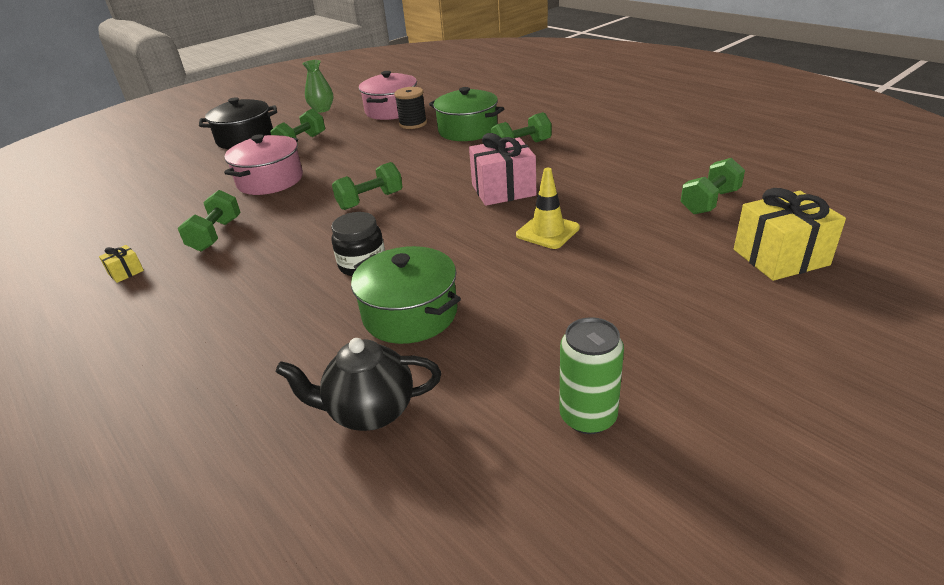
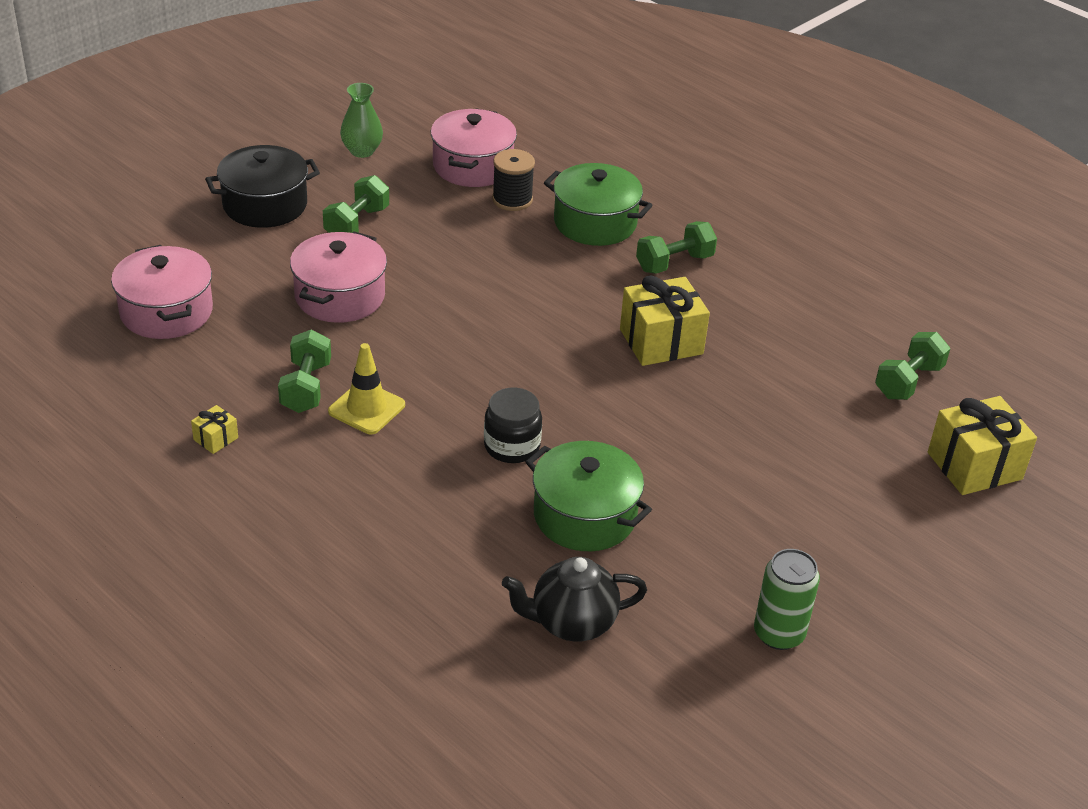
camera: 10 degrees left, 5 degrees up
(143, 197) = (166, 312): none -> pink pot
(370, 200) = (492, 345): green dumbbell -> none
(503, 190) = (661, 341): pink gift -> yellow gift
(547, 231) = (722, 412): yellow traffic cone -> yellow traffic cone (366, 408)

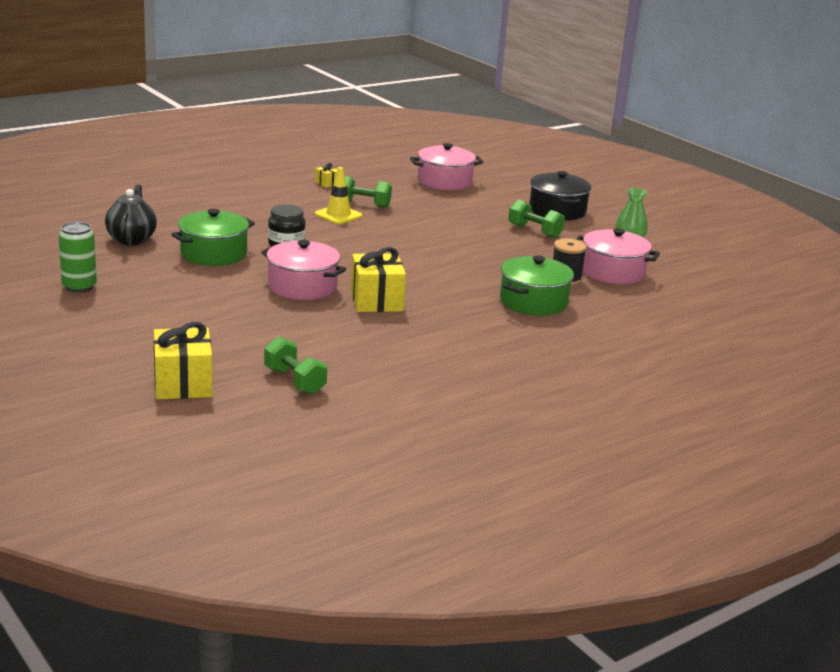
camera: 100 degrees right, 15 degrees down
(340, 296) = (451, 219): pink pot -> pink pot (302, 286)
(674, 263) = (475, 321): green dumbbell -> none

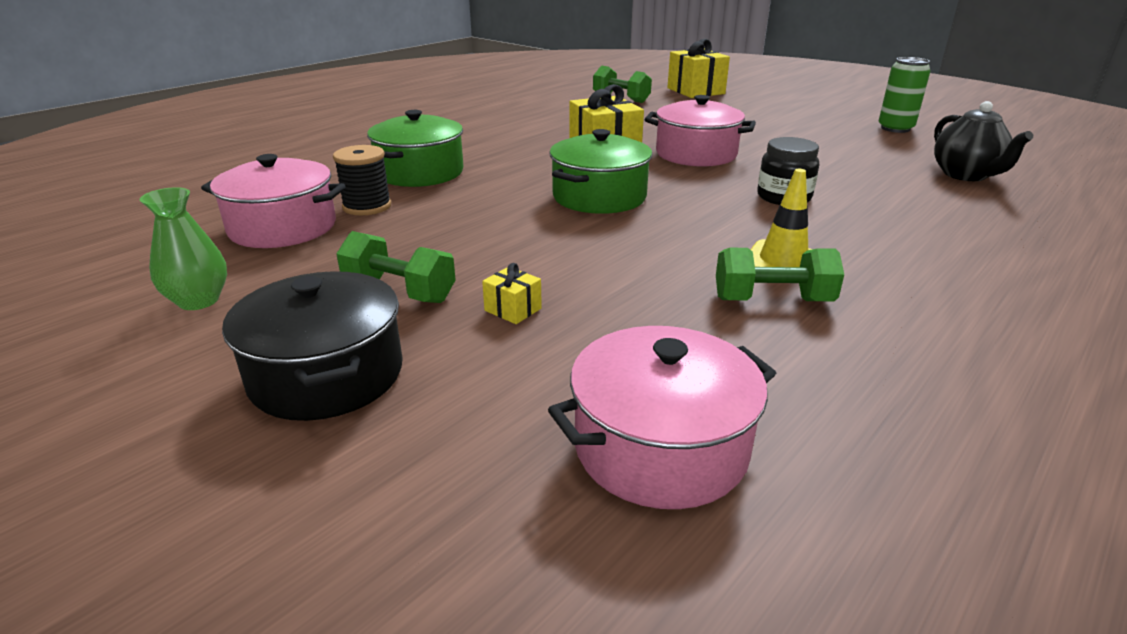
camera: 170 degrees right, 5 degrees up
(213, 254) = (844, 173): green pot -> green pot (599, 197)
(327, 183) = (926, 356): yellow gift -> yellow gift (513, 309)

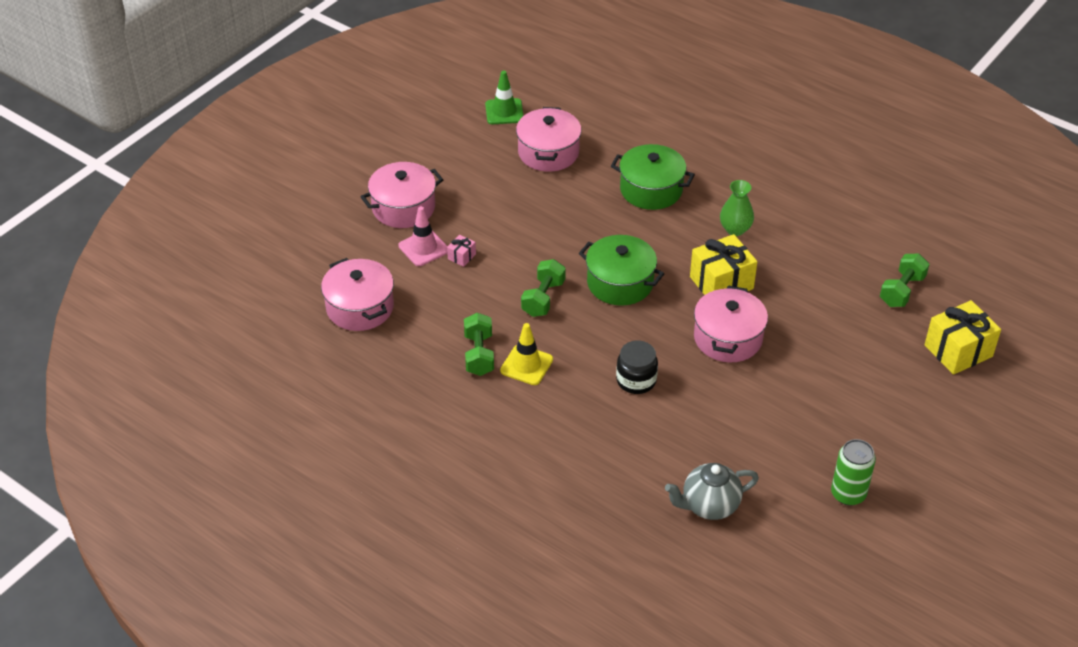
camera: 85 degrees right, 15 degrees up
(132, 257) = (504, 112): none -> green traffic cone
(199, 300) = (462, 150): green vase -> green vase (735, 229)
(327, 375) = (403, 208): black pot -> pink pot
(367, 206) = (585, 178): black spool -> none
(399, 292) = (476, 214): green dumbbell -> green dumbbell (543, 298)
(474, 351) = (423, 248): none -> pink traffic cone
(513, 309) = (462, 256): yellow gift -> pink gift
(966, 175) = (709, 506): black teapot -> grey teapot

